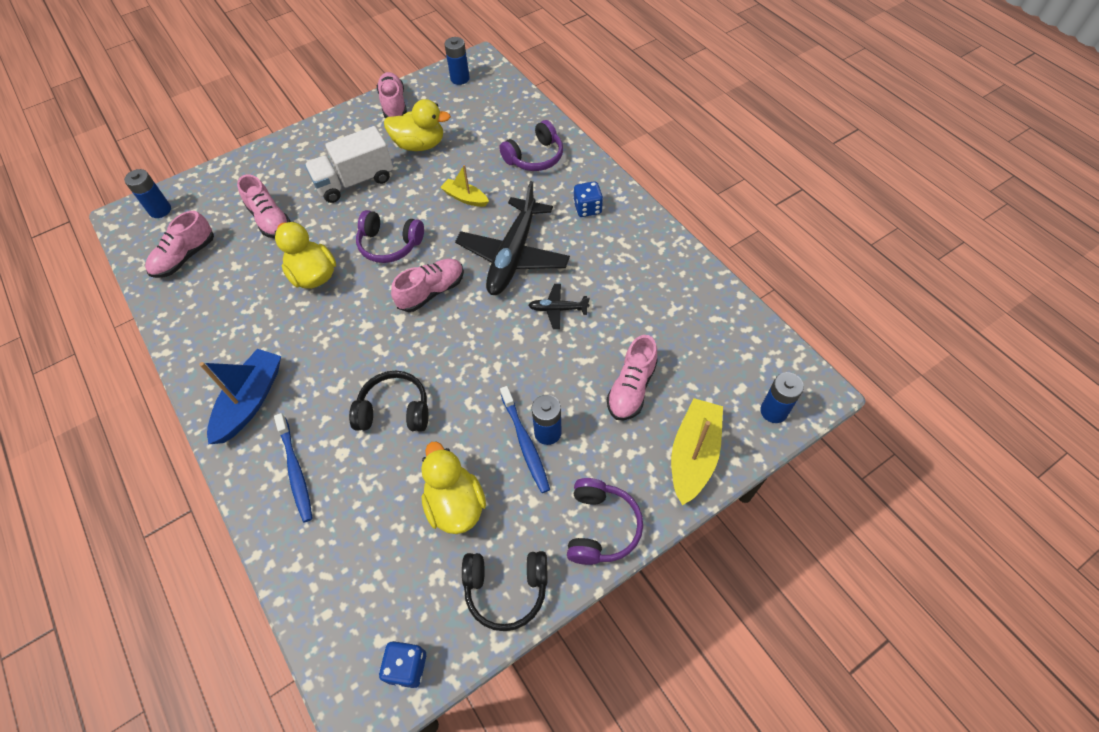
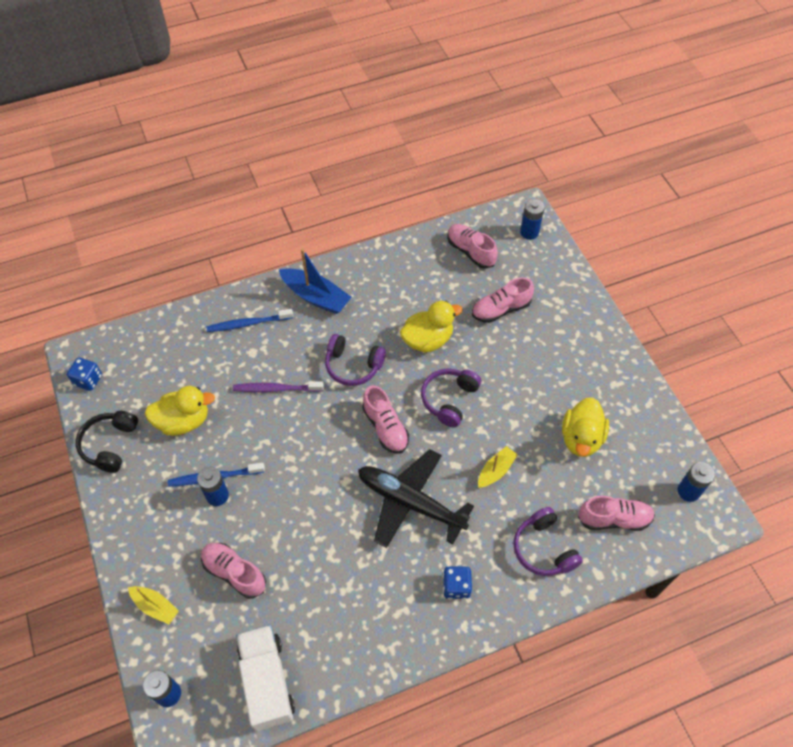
camera: 100 degrees right, 0 degrees up
(355, 181) = (537, 377): white truck -> white truck (267, 682)
(394, 104) = (649, 420): pink shoe -> pink shoe (614, 519)
(394, 410) = (276, 389): black headphones -> purple toothbrush
(558, 309) = (336, 529): black plane -> none
(601, 527) = (126, 517): purple headphones -> purple headphones (353, 366)
(693, 455) = (155, 606): yellow boat -> yellow boat, size x0.59

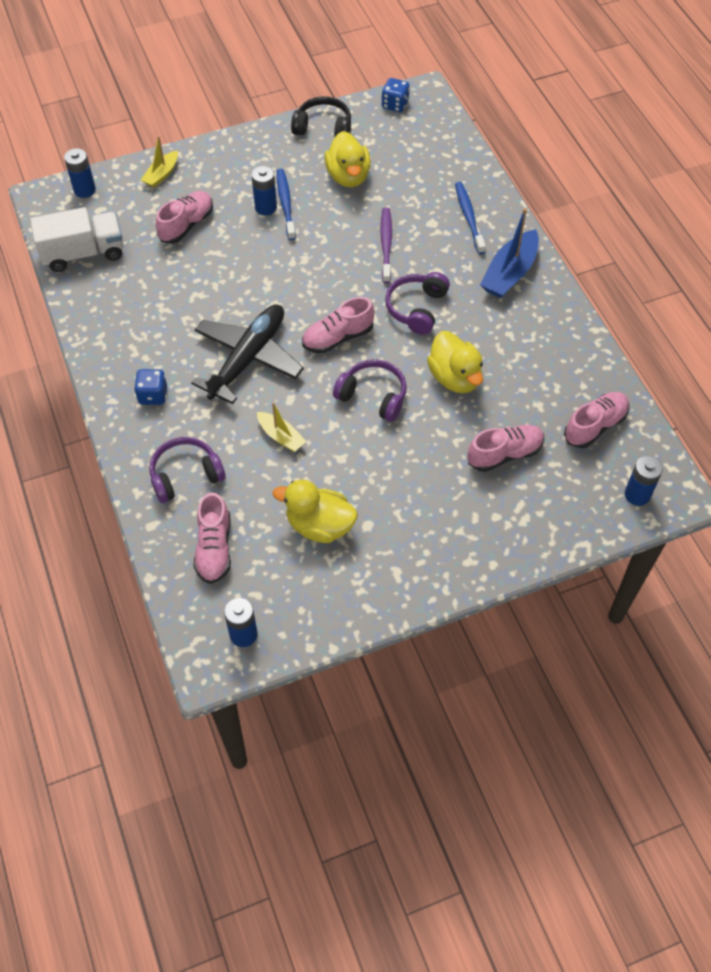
camera: 90 degrees right, 0 degrees up
(501, 309) = (504, 454): pink shoe -> pink shoe turned 90 degrees clockwise

